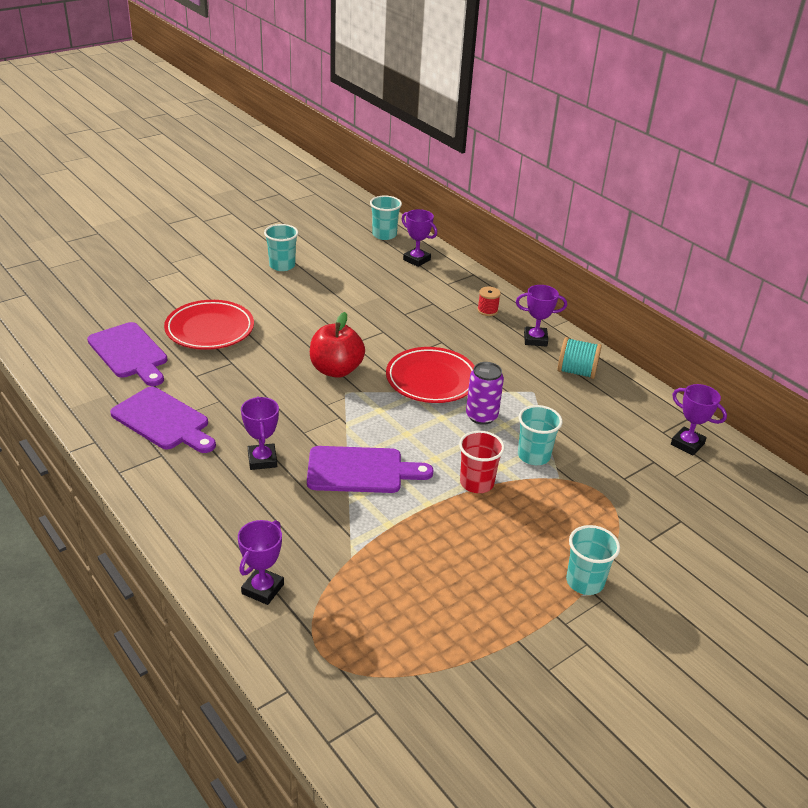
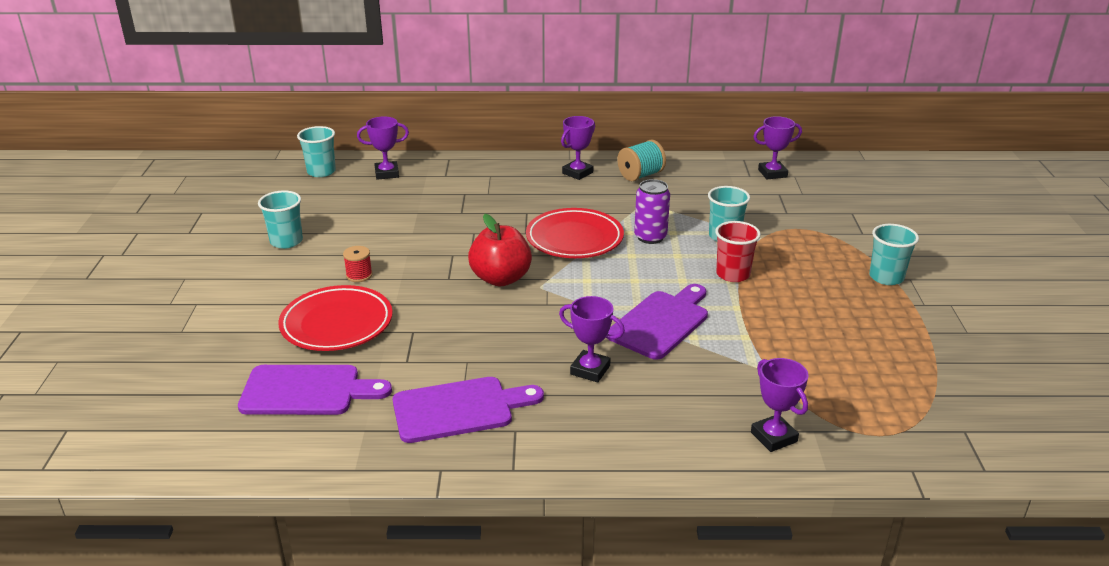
camera: 50 degrees left, 5 degrees down
(487, 310) = (510, 175): red spool -> red spool (359, 275)

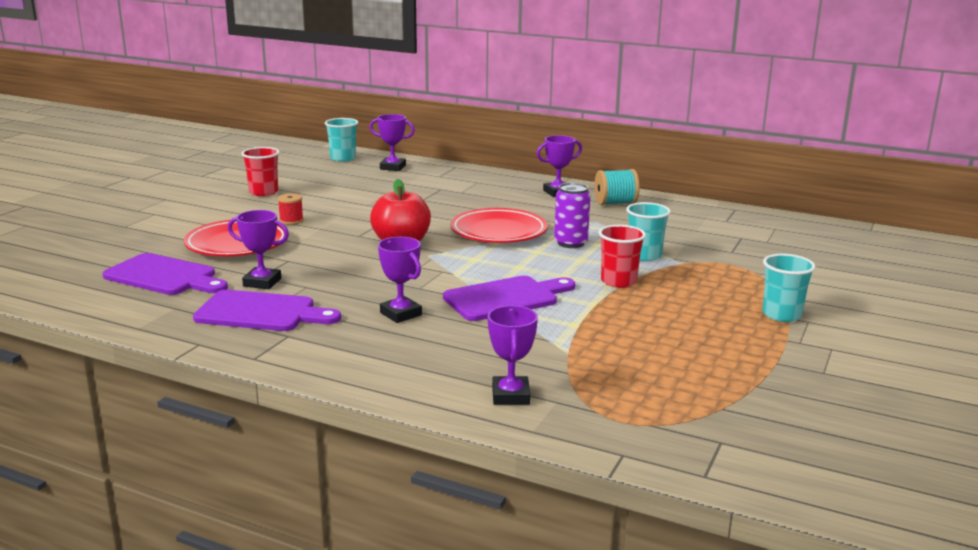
camera: 25 degrees right, 10 degrees down
(286, 241) = (263, 192): turquoise cup -> red cup
(772, 173) = (752, 223): purple trophy -> purple trophy (262, 282)

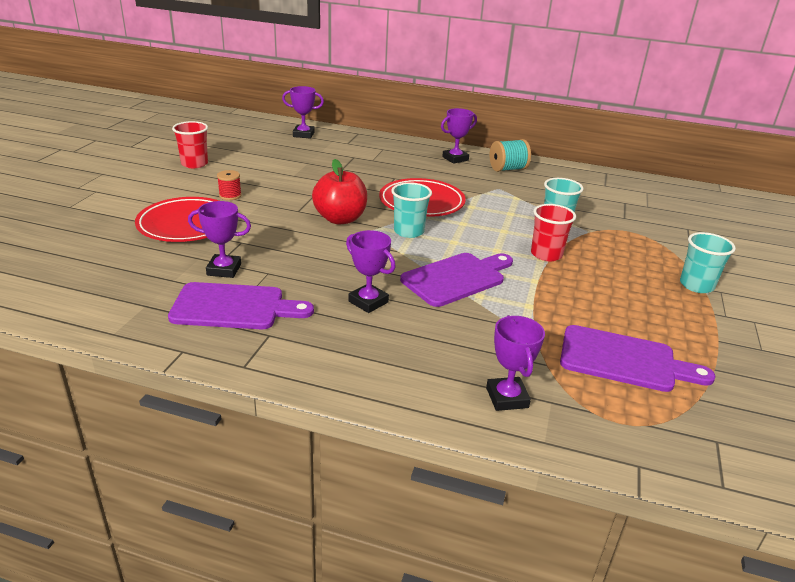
camera: 10 degrees left, 10 degrees up
(164, 276) = (125, 267): purple cutting board -> purple cutting board (624, 360)
(343, 158) = (256, 125): turquoise cup -> turquoise cup (409, 231)
(570, 243) = (488, 213): purple can -> none

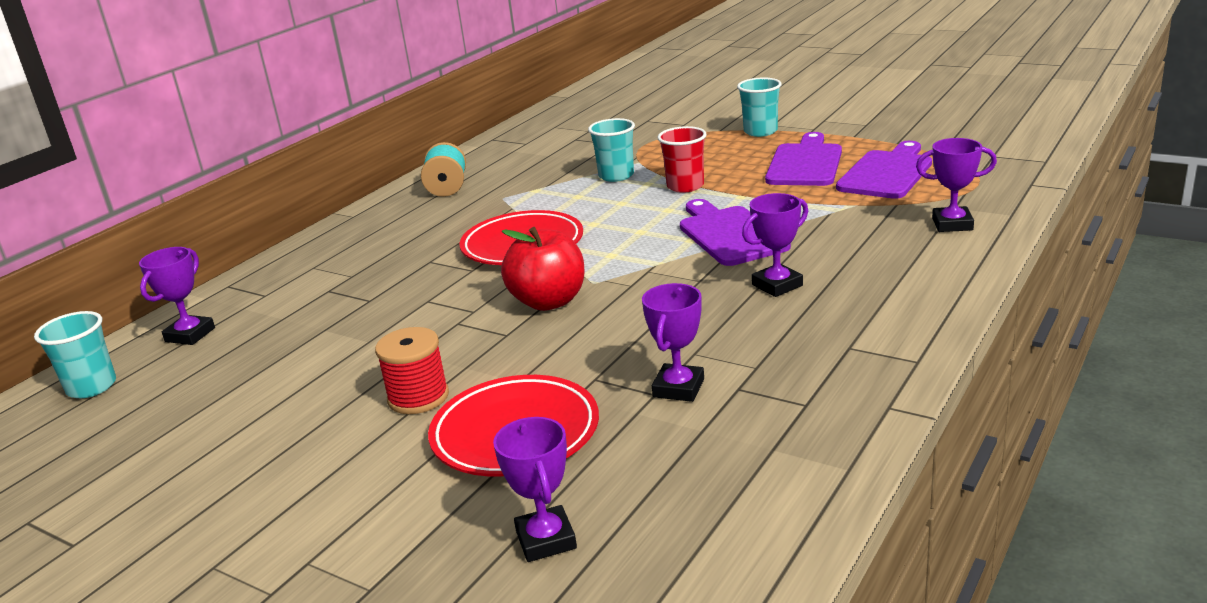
camera: 70 degrees left, 5 degrees down
(194, 164) = (246, 446): red cup -> none
(230, 195) = (418, 397): red spool -> red spool, size x1.54
(234, 307) = (784, 374): purple cutting board -> purple cutting board (805, 163)
(409, 231) = (604, 256): turquoise cup -> turquoise cup (91, 387)
(455, 158) = (390, 217): purple trophy -> purple trophy (546, 540)

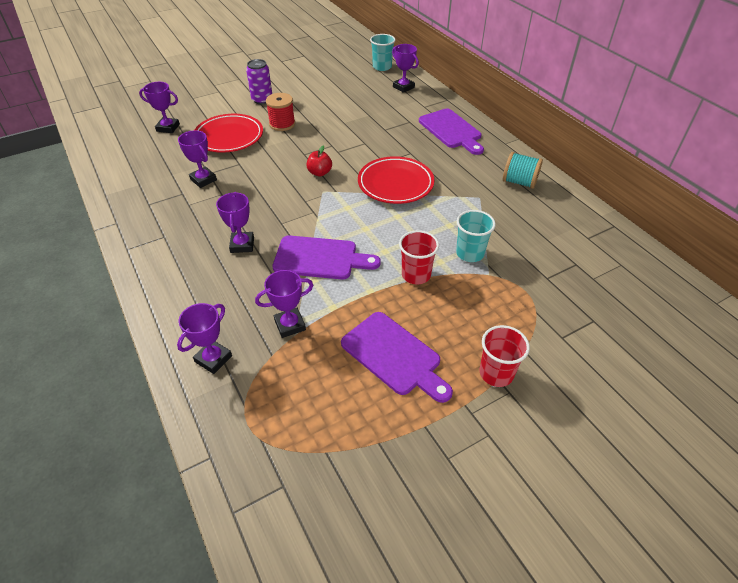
camera: 115 degrees right, 20 degrees up
(323, 469) = (262, 100): none -> purple can
(548, 301) = (319, 173): red apple -> red apple, size x0.57
(760, 131) = (496, 373): turquoise cup -> red cup
(848, 211) = (290, 325): none -> purple trophy
(887, 173) = (325, 388): purple cutting board -> purple cutting board (451, 130)

